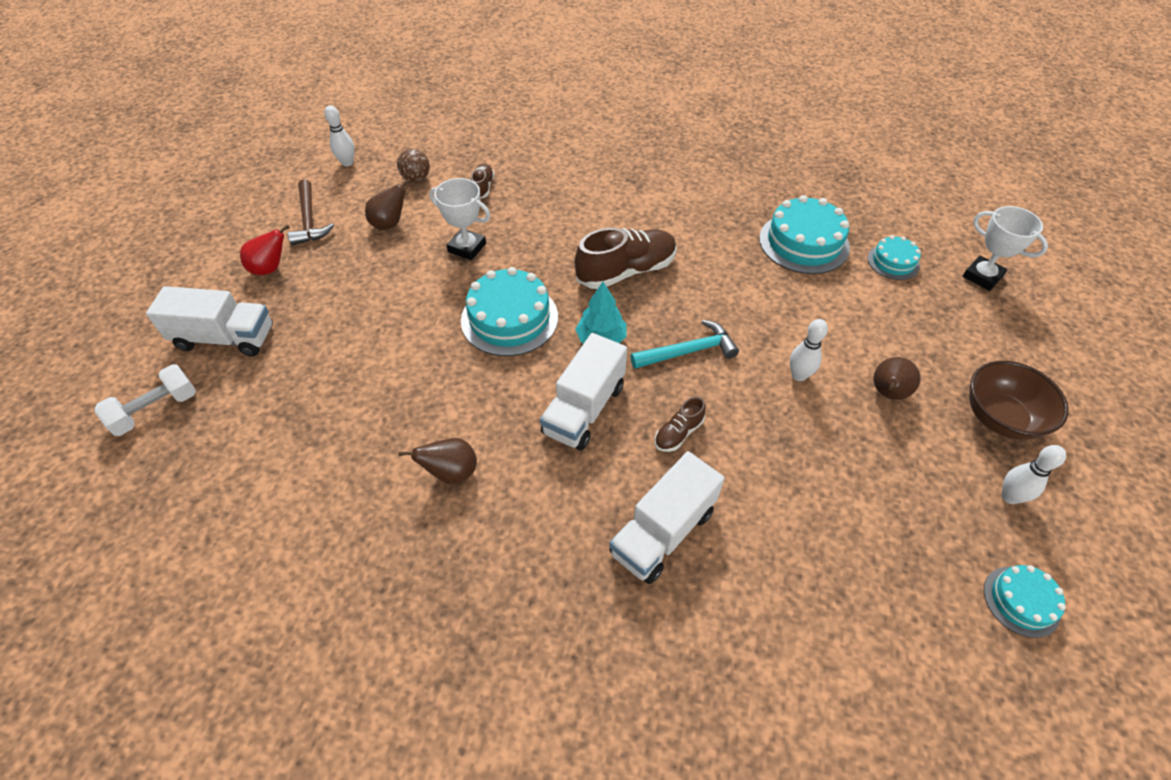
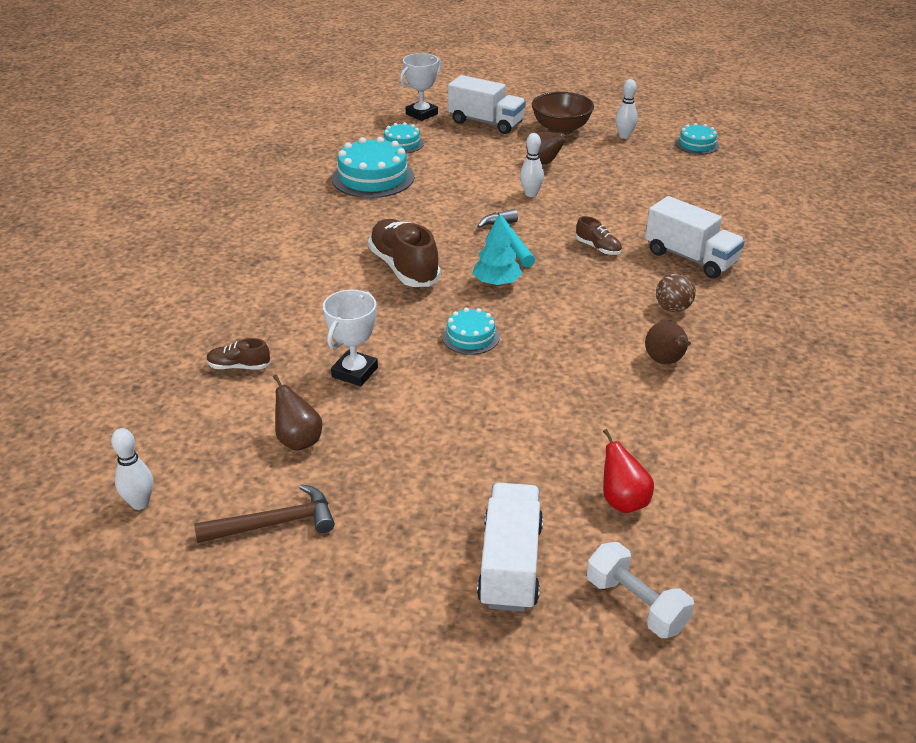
camera: 90 degrees left, 15 degrees down
(270, 269) = (377, 546): red pear -> red pear (623, 501)
(416, 178) = (203, 426): brown ball -> brown ball (673, 308)
(509, 318) = (470, 337): turquoise cake -> turquoise cake, size x0.55
(584, 409) = (581, 292): white truck -> white truck (486, 123)

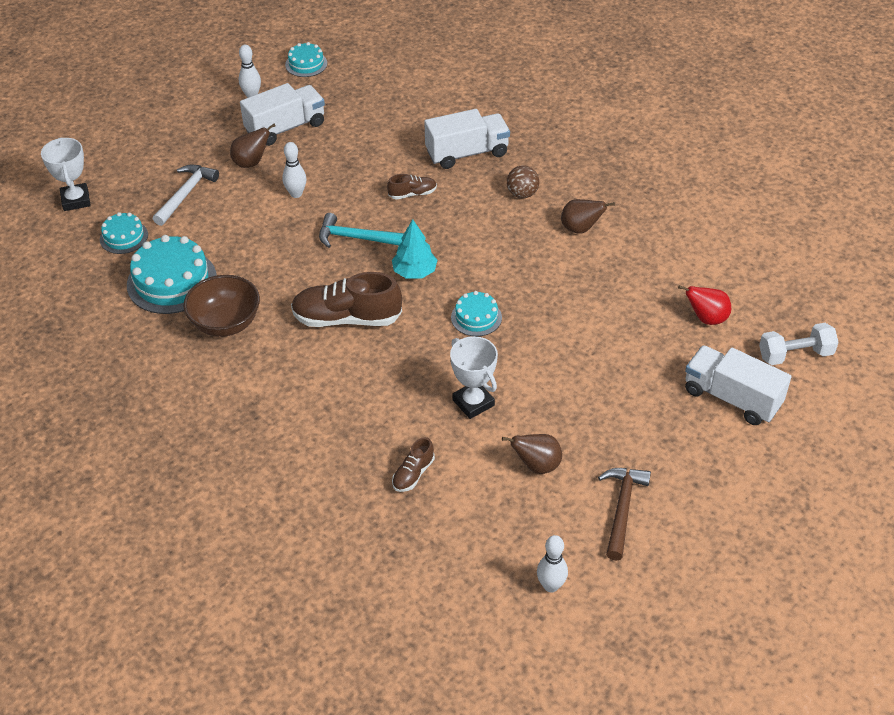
camera: 60 degrees left, 10 degrees up
(475, 150) = (185, 194): none -> white hammer
(486, 123) = (139, 166): white truck -> white truck (285, 128)
(561, 129) = (201, 126): brown bowl -> brown bowl (226, 323)

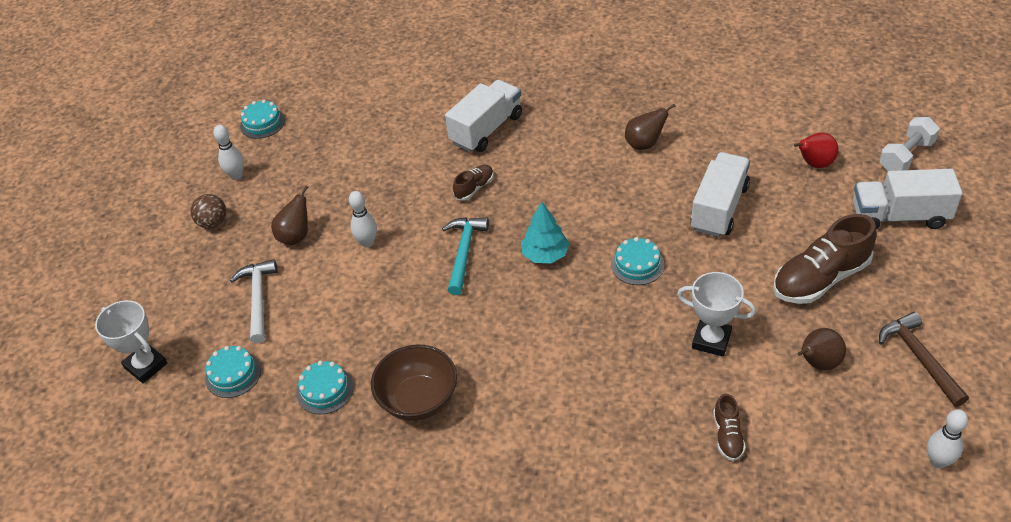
camera: 30 degrees left, 0 degrees up
(172, 281) = (325, 390): turquoise cake -> turquoise cake, size x0.55
(285, 128) = (298, 189): white truck -> white truck (719, 208)
(346, 318) = (527, 330): brown shoe -> brown shoe (820, 279)
(357, 238) = (464, 252): turquoise hammer -> turquoise hammer turned 120 degrees clockwise
(522, 194) = (568, 140): brown ball -> brown ball (213, 223)

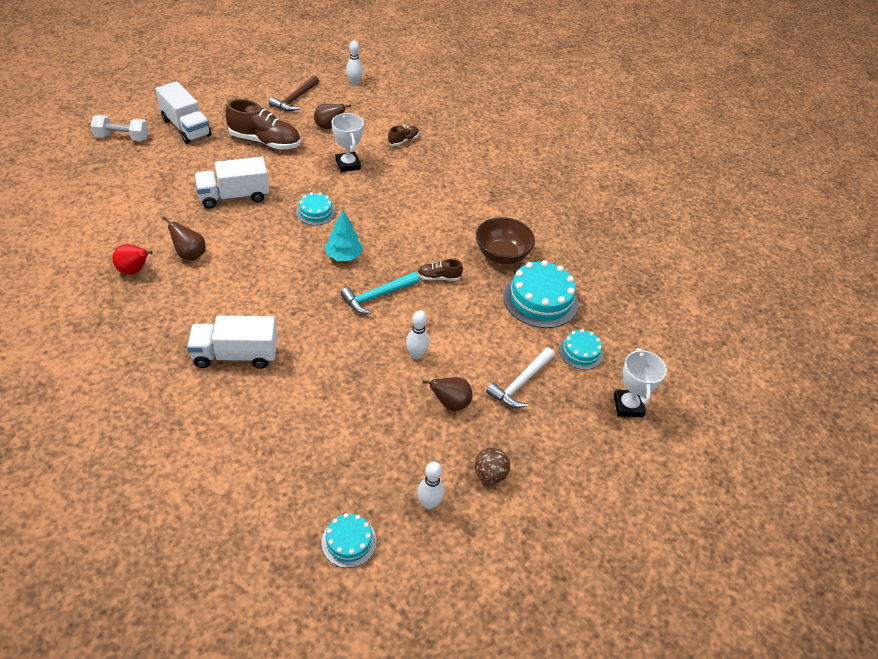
camera: 140 degrees left, 0 degrees up
(325, 390) = (540, 299): turquoise cake -> turquoise cake, size x1.80
(474, 188) = (310, 325): brown shoe -> brown shoe (439, 277)
(814, 164) = (157, 170): red pear -> red pear (134, 271)

